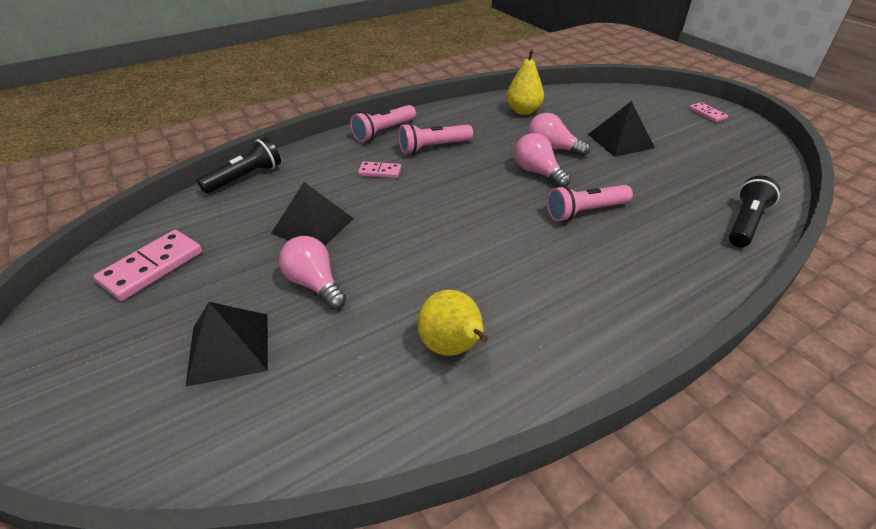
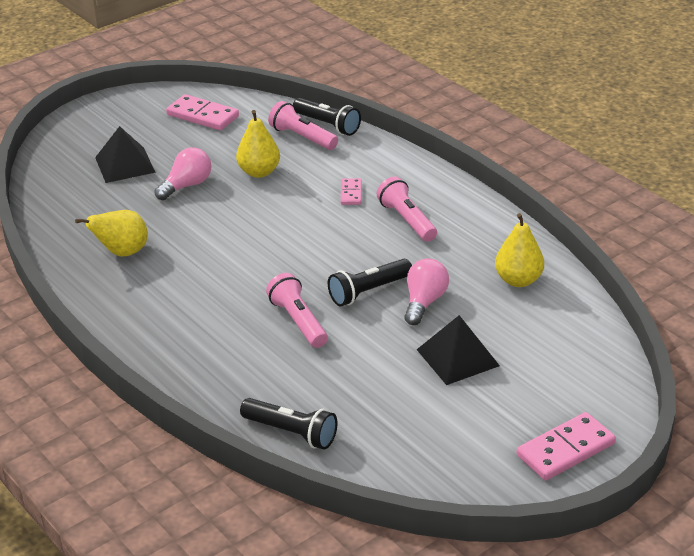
camera: 85 degrees right, 5 degrees down
(313, 226) = (259, 172): black pyramid -> yellow pear
(383, 131) = (434, 185): pink flashlight -> pink flashlight (302, 137)
(537, 172) = (368, 291): pink light bulb -> black flashlight
(707, 114) = (565, 449): pink domino -> pink domino, size x1.78

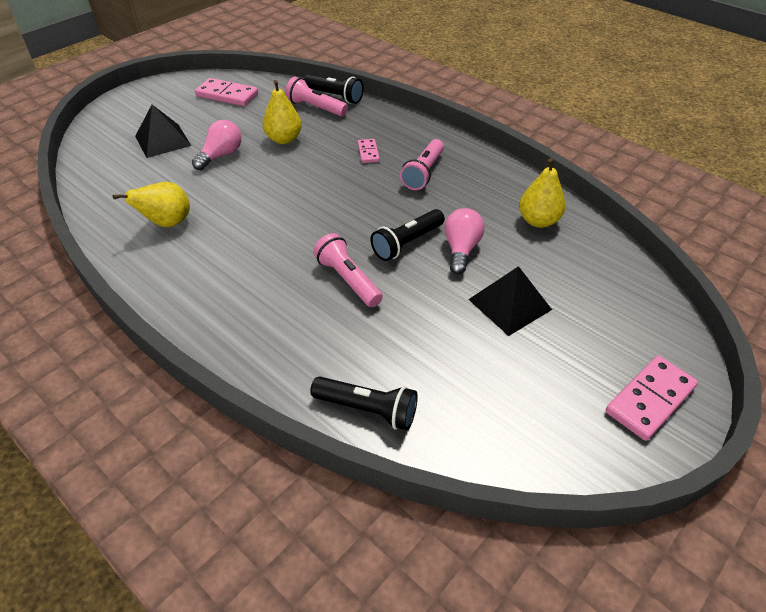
camera: 10 degrees left, 10 degrees up
(407, 220) = (423, 173): pink flashlight -> pink flashlight turned 120 degrees counterclockwise

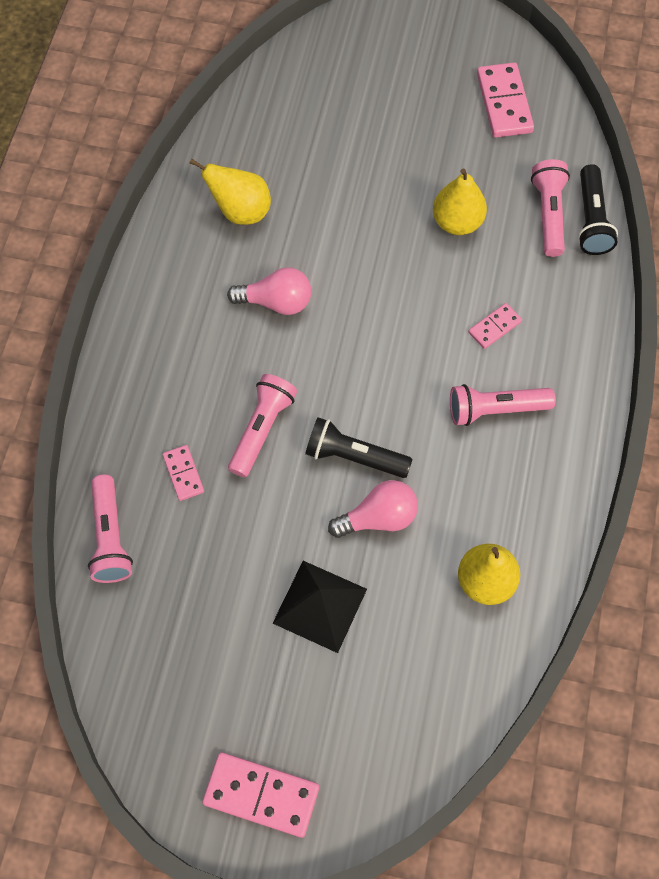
camera: 60 degrees right, 20 degrees up
(163, 140) = (368, 106): black pyramid -> none
(221, 155) = (381, 180): pink light bulb -> pink light bulb (276, 302)
(348, 338) = (183, 474): none -> pink domino
(367, 409) = (110, 537): black flashlight -> pink flashlight

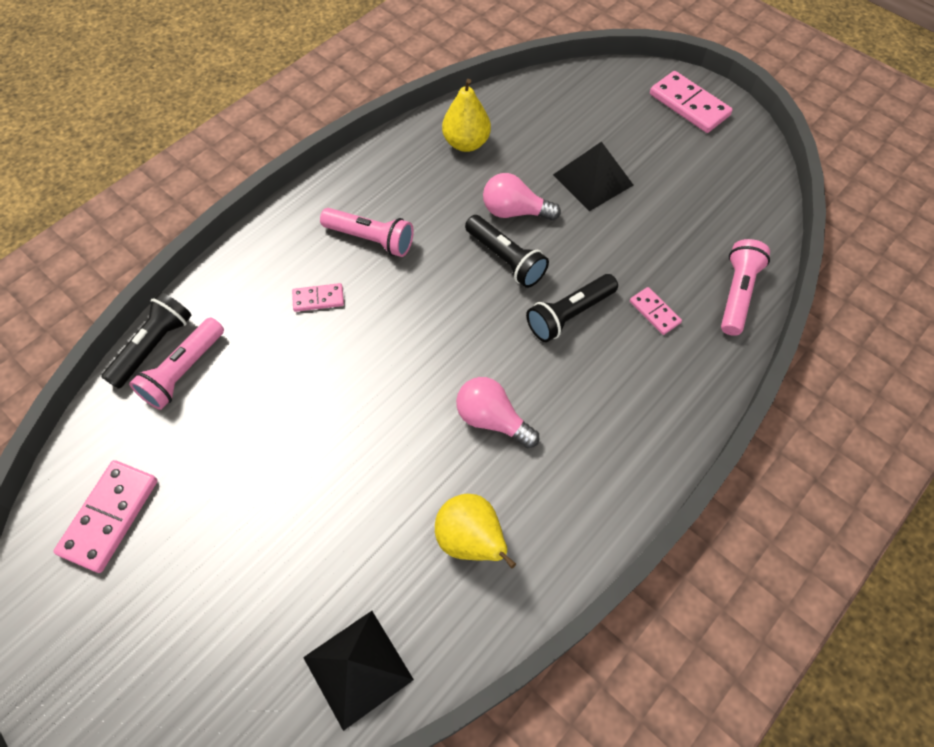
camera: 150 degrees left, 5 degrees down
(183, 474) = (654, 312): pink domino -> pink domino turned 45 degrees counterclockwise
(262, 429) = (569, 314): pink flashlight -> black flashlight
(269, 107) = (358, 668): none -> black pyramid
(457, 222) = (270, 408): yellow pear -> none

